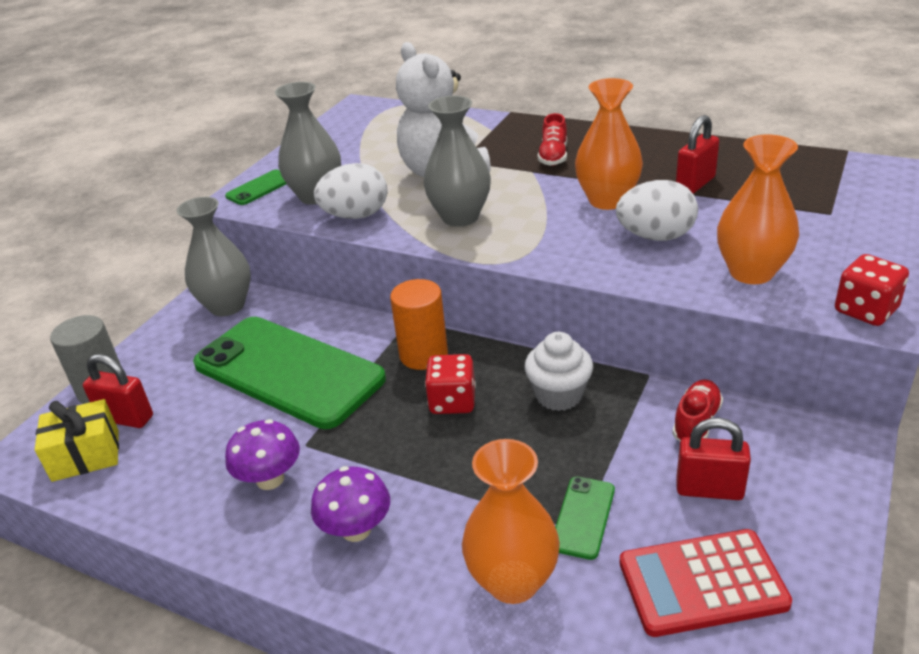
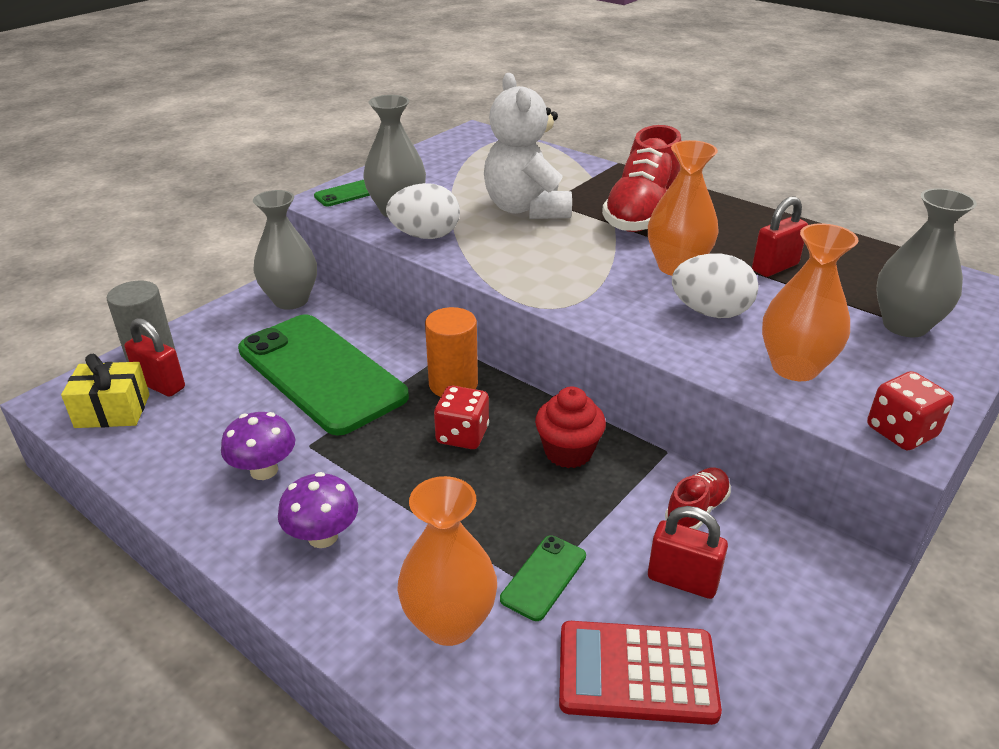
camera: 10 degrees right, 0 degrees up
(460, 217) = (524, 256): grey vase -> grey vase (905, 325)
(553, 156) = (641, 214): red shoe -> red shoe, size x2.04
(559, 395) = (568, 452): white cupcake -> red cupcake

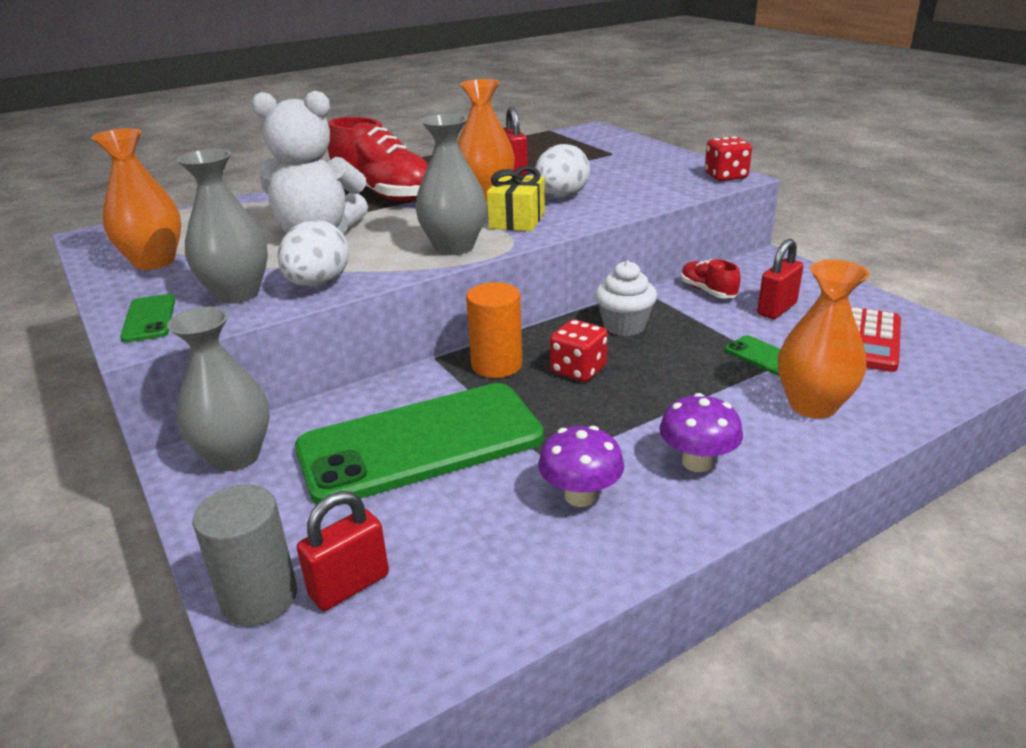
camera: 70 degrees left, 5 degrees down
(113, 411) = (382, 639): yellow gift -> yellow gift (517, 220)
(568, 452) = (624, 326): red cupcake -> white cupcake
(794, 368) = (646, 187): orange vase -> orange vase (154, 262)
(905, 325) = (614, 154): grey vase -> grey vase (454, 247)

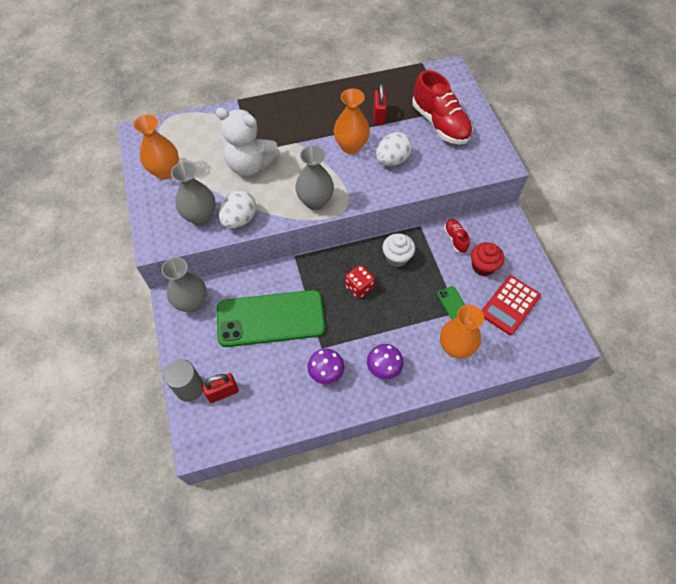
camera: 15 degrees right, 30 degrees up
(149, 319) = (159, 228): green phone -> none
(384, 194) = (296, 126): red shoe -> red shoe (440, 124)
(496, 365) = (322, 271): orange cylinder -> none
(517, 220) = (357, 181): yellow gift -> none
(725, 176) = (498, 162): red dice -> none
(777, 309) = (483, 266): red padlock -> red cupcake

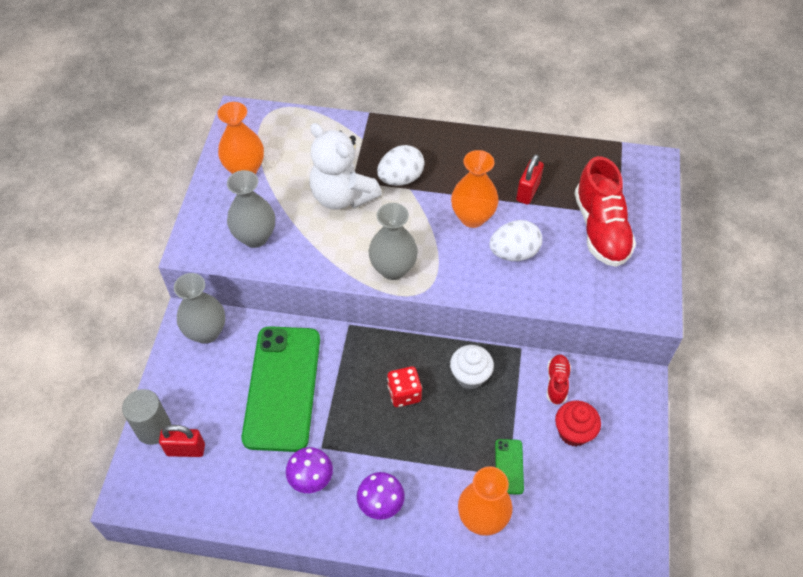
camera: 25 degrees right, 5 degrees down
(239, 219) = (296, 257): white egg -> white egg (400, 178)
(270, 319) = (282, 388): green phone -> green phone turned 75 degrees clockwise
(510, 305) = (581, 496): red calculator -> none

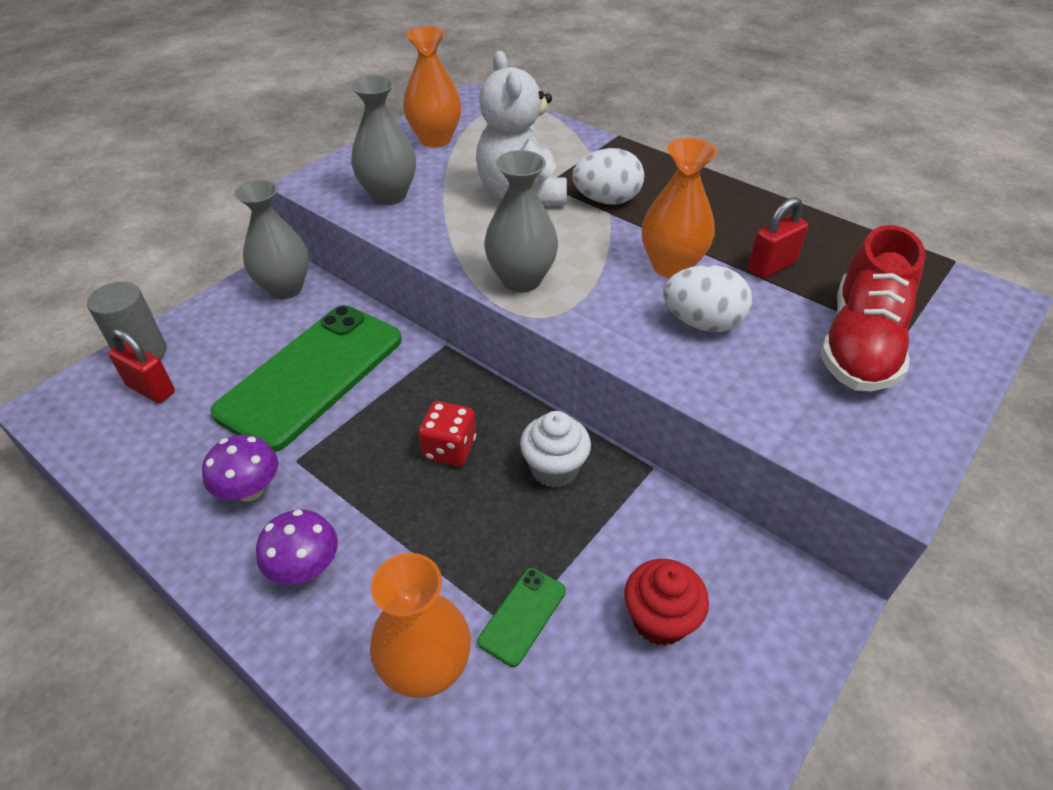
camera: 30 degrees right, 10 degrees down
(557, 383) = (678, 536): red shoe -> none

